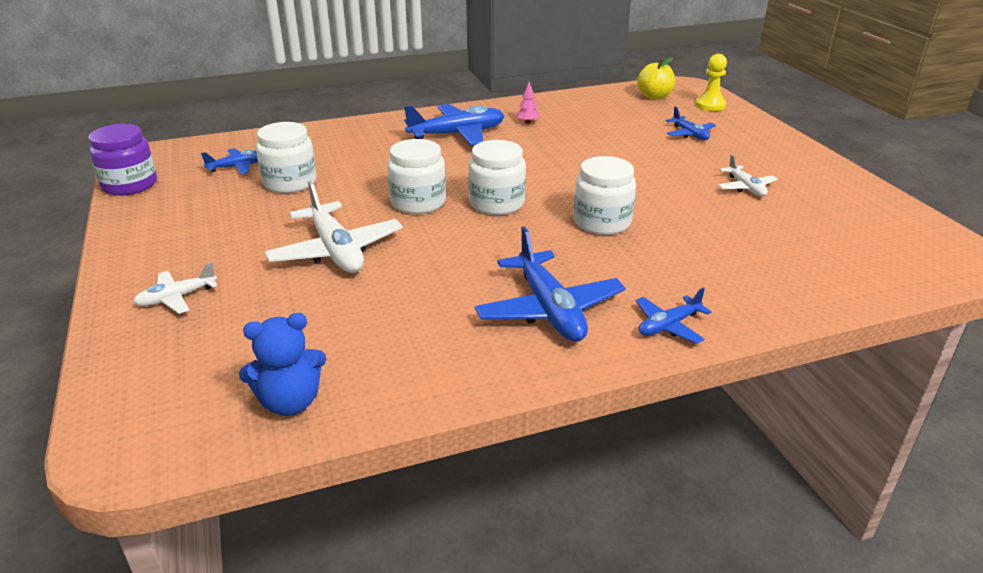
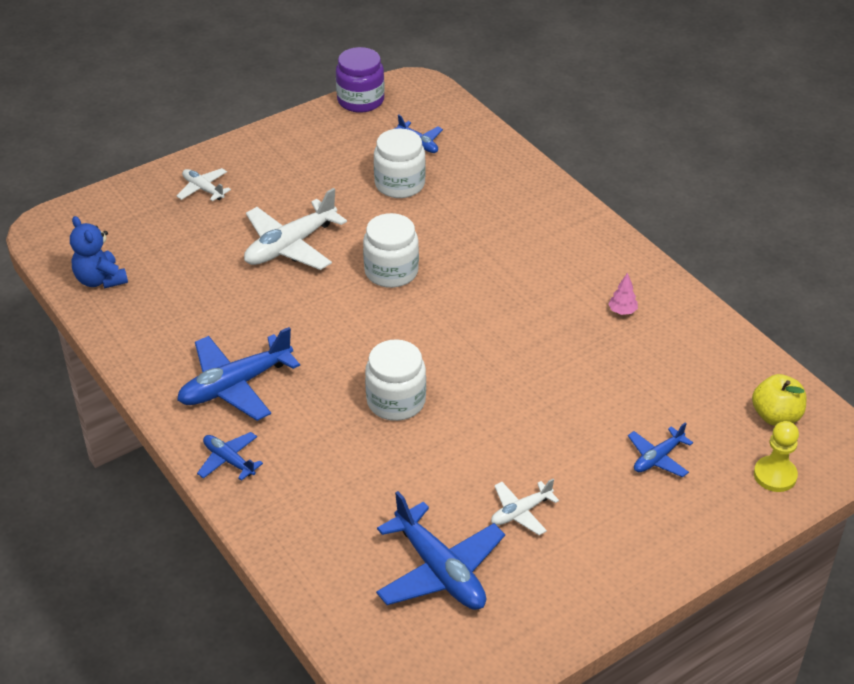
camera: 75 degrees right, 10 degrees up
(457, 134) = (559, 263): blue plane -> blue plane (439, 570)
(496, 203) = (408, 323): white jar -> none

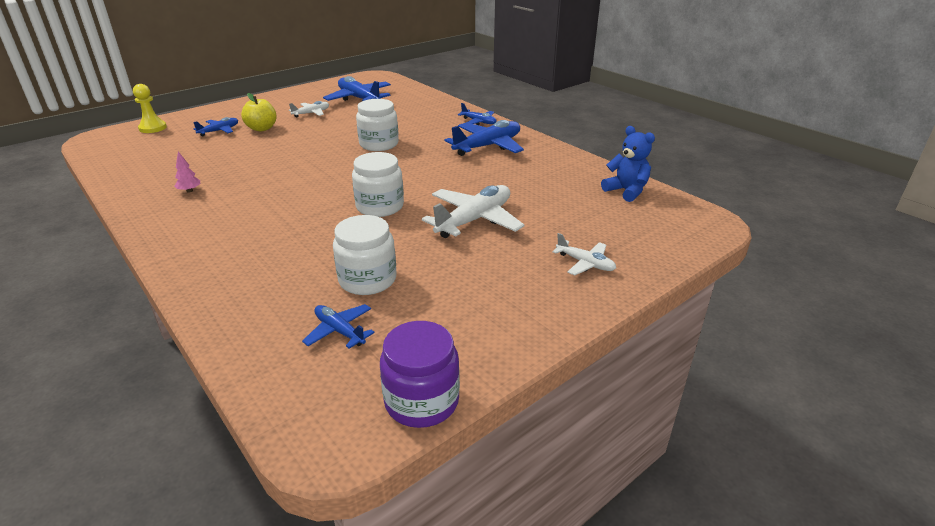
camera: 175 degrees right, 10 degrees down
(776, 416) = (125, 147): yellow apple -> yellow apple (262, 128)

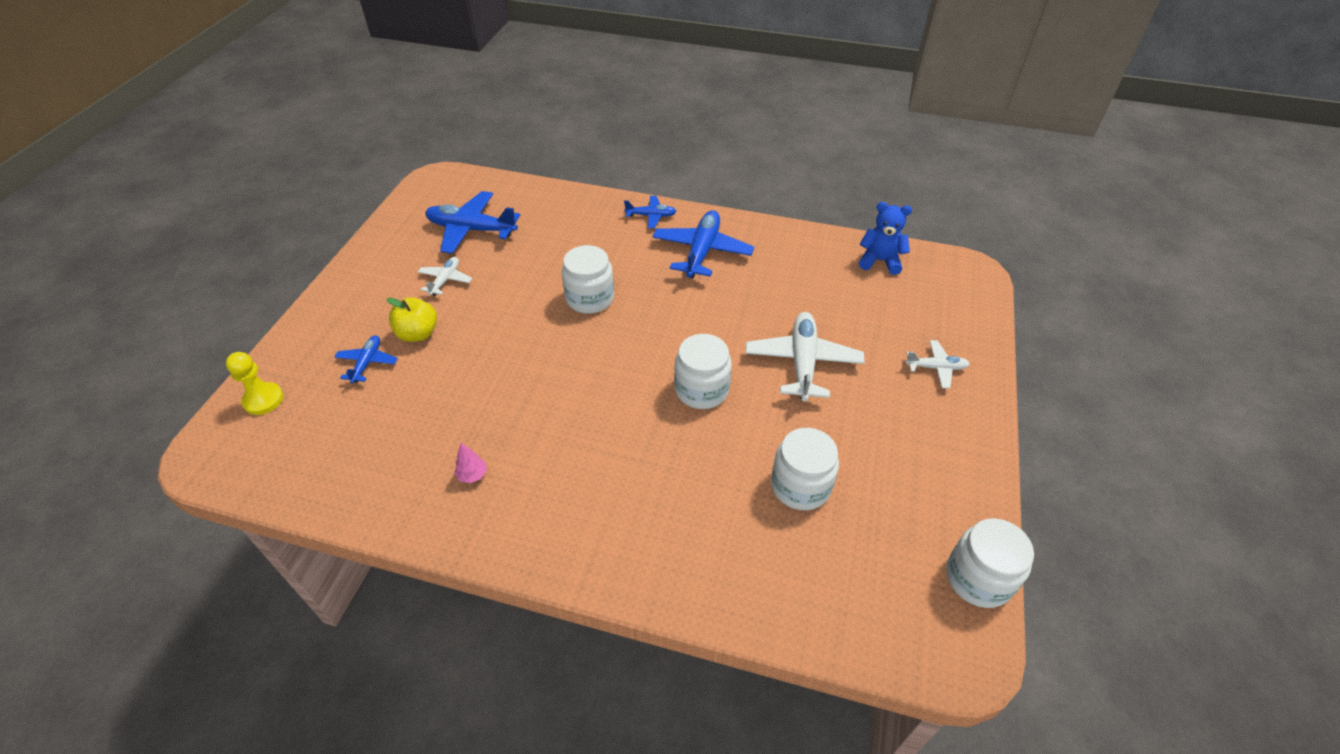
camera: 35 degrees left, 15 degrees up
(339, 331) = (847, 554): blue plane -> none
(421, 401) = (978, 578): purple jar -> white jar

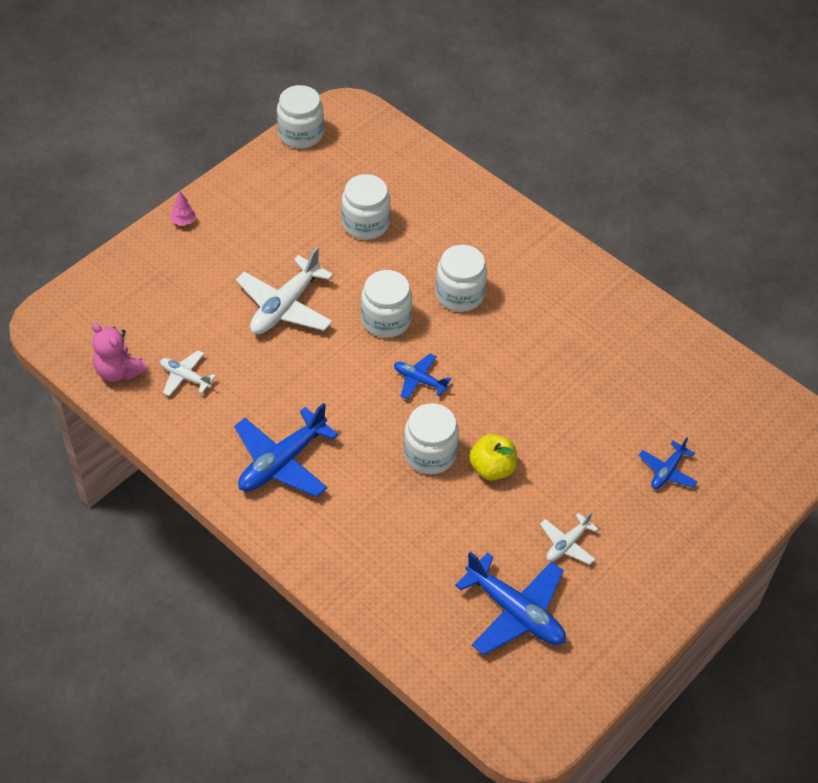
camera: 155 degrees left, 5 degrees up
(263, 400) = (766, 471): yellow pawn -> none
(418, 334) = (612, 484): yellow apple -> yellow apple (492, 468)
(472, 475) = (600, 329): pink tree -> pink tree (183, 221)
(645, 448) = (459, 294): none -> white jar
(651, 216) = (301, 539): blue plane -> blue plane (419, 380)
(880, 261) = (119, 371): blue teddy bear -> pink teddy bear
(936, 368) = (183, 256): white plane -> white plane (185, 377)

